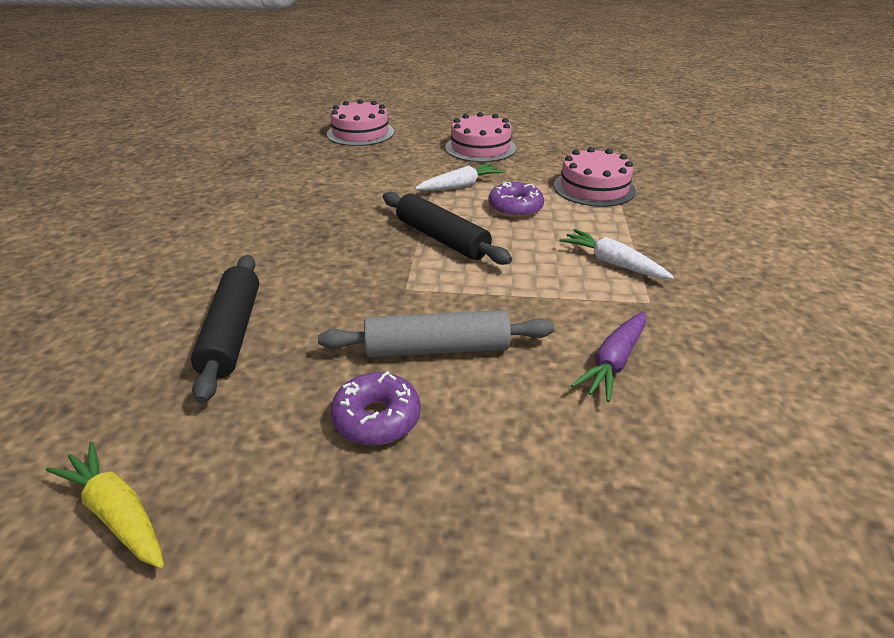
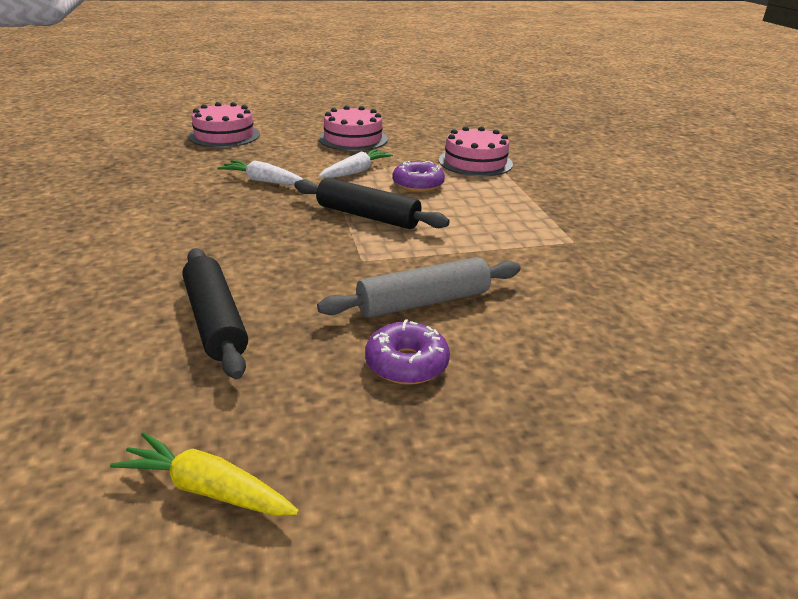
camera: 20 degrees left, 5 degrees down
(612, 263) = (527, 217): white carrot -> white carrot (263, 181)
(613, 362) = (574, 289): purple carrot -> none

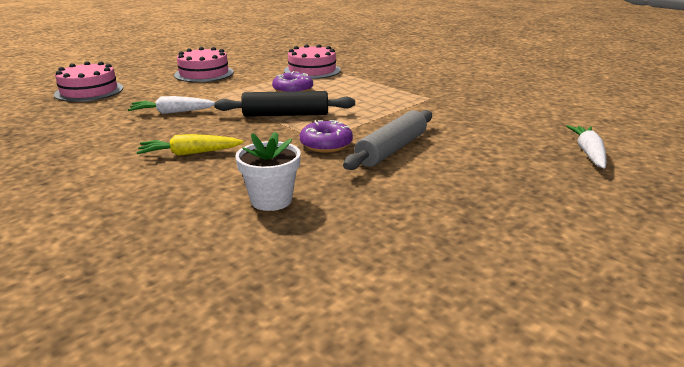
camera: 30 degrees left, 5 degrees down
(207, 489) = (410, 284): yellow carrot -> yellow carrot (190, 153)
(215, 321) = (271, 200): black rolling pin -> white flower pot
(356, 172) = (237, 92): white carrot -> white carrot (588, 153)
(406, 364) = (428, 182): purple donut -> purple donut (326, 144)

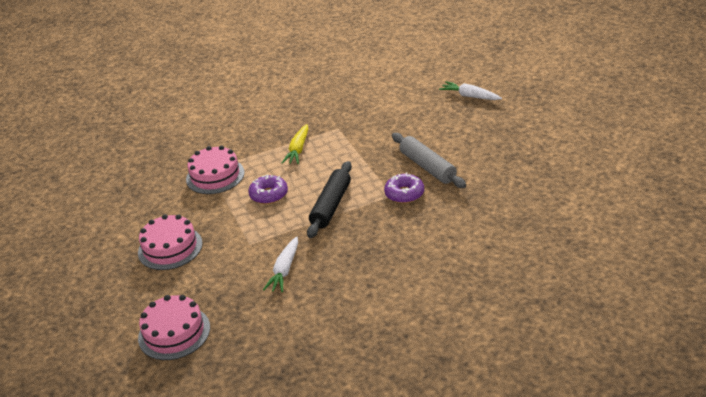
camera: 65 degrees left, 10 degrees up
(190, 153) = (387, 261): yellow carrot -> yellow carrot (298, 150)
(271, 200) = (479, 227): white flower pot -> none

